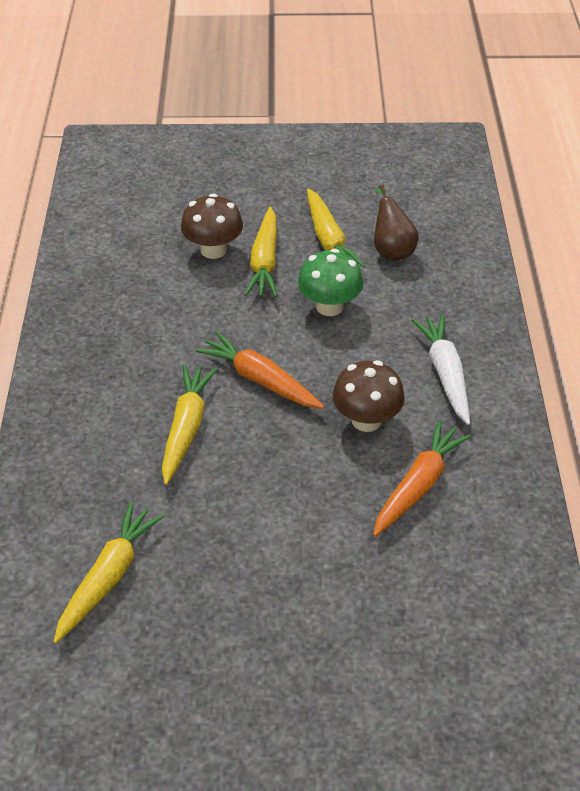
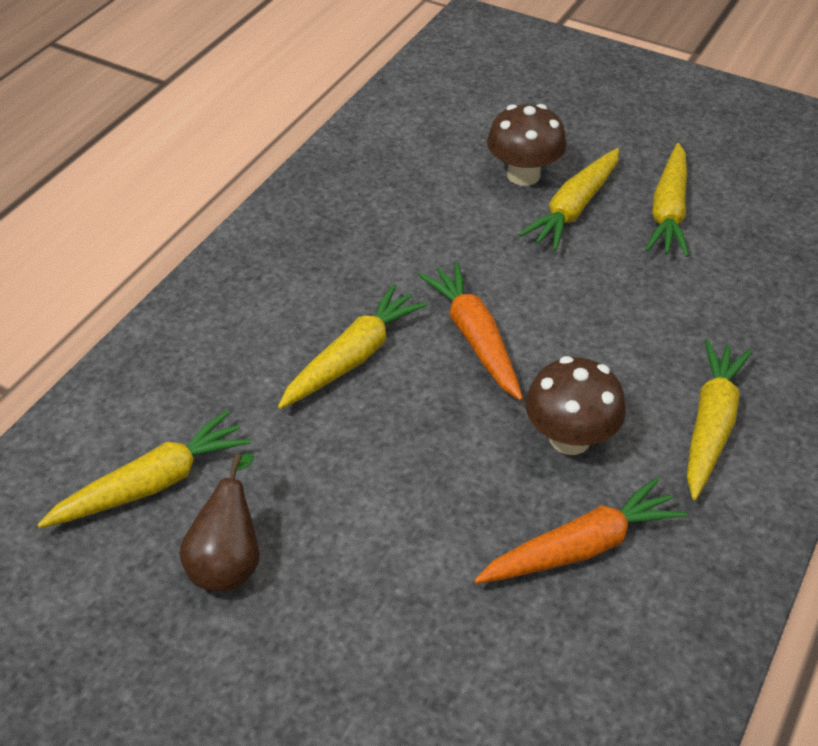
camera: 30 degrees right, 0 degrees up
(329, 306) = (616, 287): green mushroom -> none
(391, 250) = (741, 250): brown pear -> brown pear (228, 561)
(445, 373) = (710, 425): white carrot -> yellow carrot

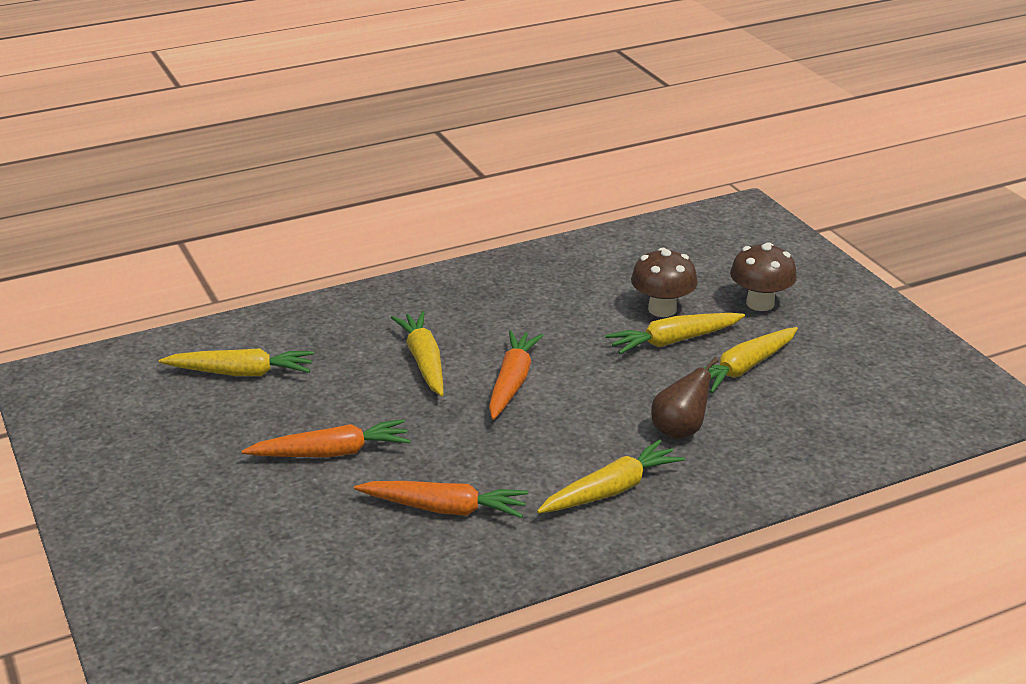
camera: 35 degrees right, 15 degrees down
(228, 561) = (240, 424): brown pear -> brown pear (682, 429)
(353, 357) = (424, 361): yellow carrot -> yellow carrot turned 90 degrees counterclockwise
(380, 541) = (331, 453): none -> orange carrot
(570, 438) = (507, 456): brown mushroom -> brown mushroom (760, 303)

